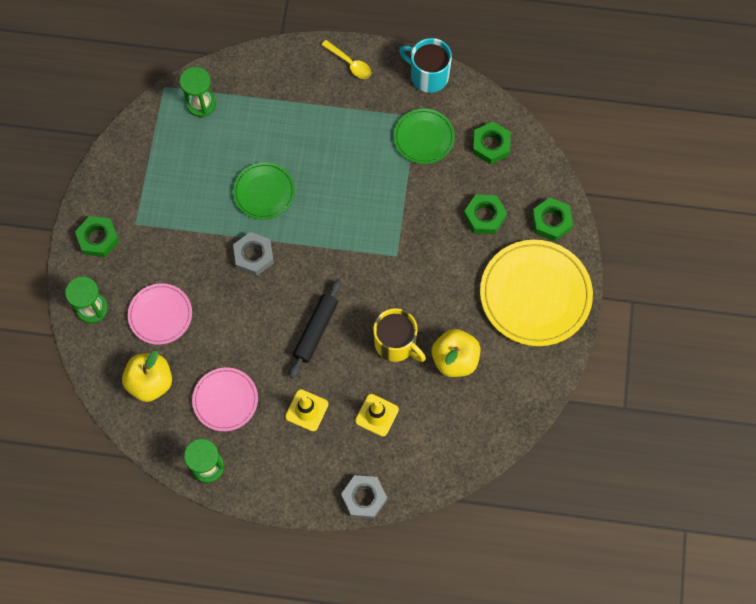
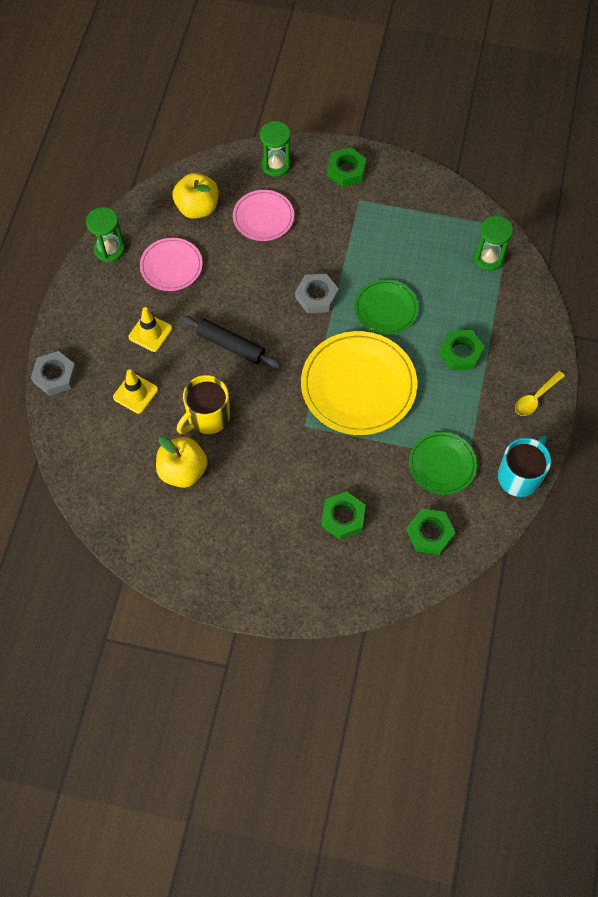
camera: 95 degrees right, 5 degrees down
(535, 294) = (245, 560): yellow plate -> yellow plate (358, 385)
(551, 221) = (331, 588): green nut -> green nut (460, 353)

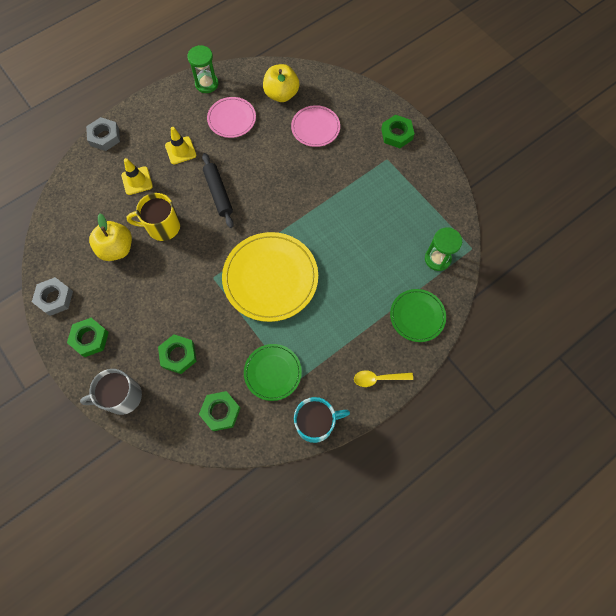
camera: 40 degrees right, 5 degrees up
(276, 165) = (355, 100): green hourglass -> none
(316, 296) = (300, 201): grey nut -> grey nut (54, 298)
(328, 594) = (122, 396): none -> grey mug
(386, 309) = (336, 241): green plate -> green plate (417, 316)
(460, 353) = (357, 308): green nut -> green nut (90, 338)

